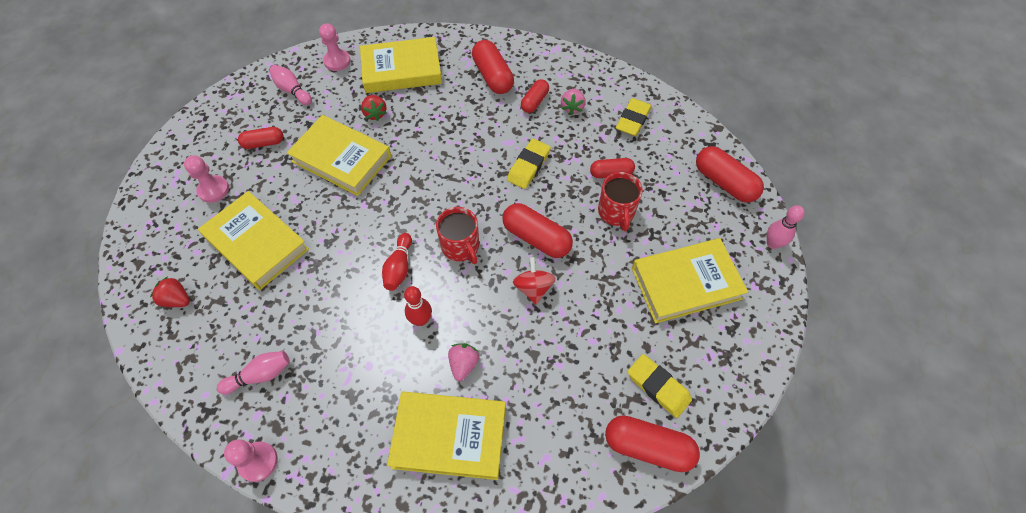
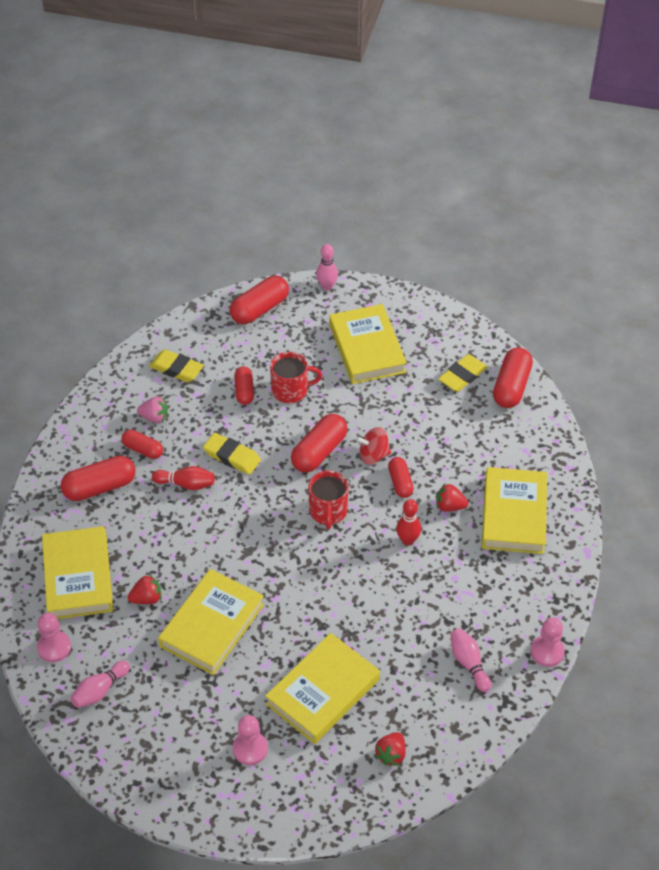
camera: 90 degrees left, 10 degrees down
(263, 143) = (183, 708): red capsule -> red capsule (400, 482)
(399, 267) = (352, 561): red bowling pin -> red bowling pin (186, 484)
(460, 246) = (328, 511): red mug -> red mug turned 120 degrees clockwise
(463, 364) = (450, 506): pink strawberry -> red strawberry

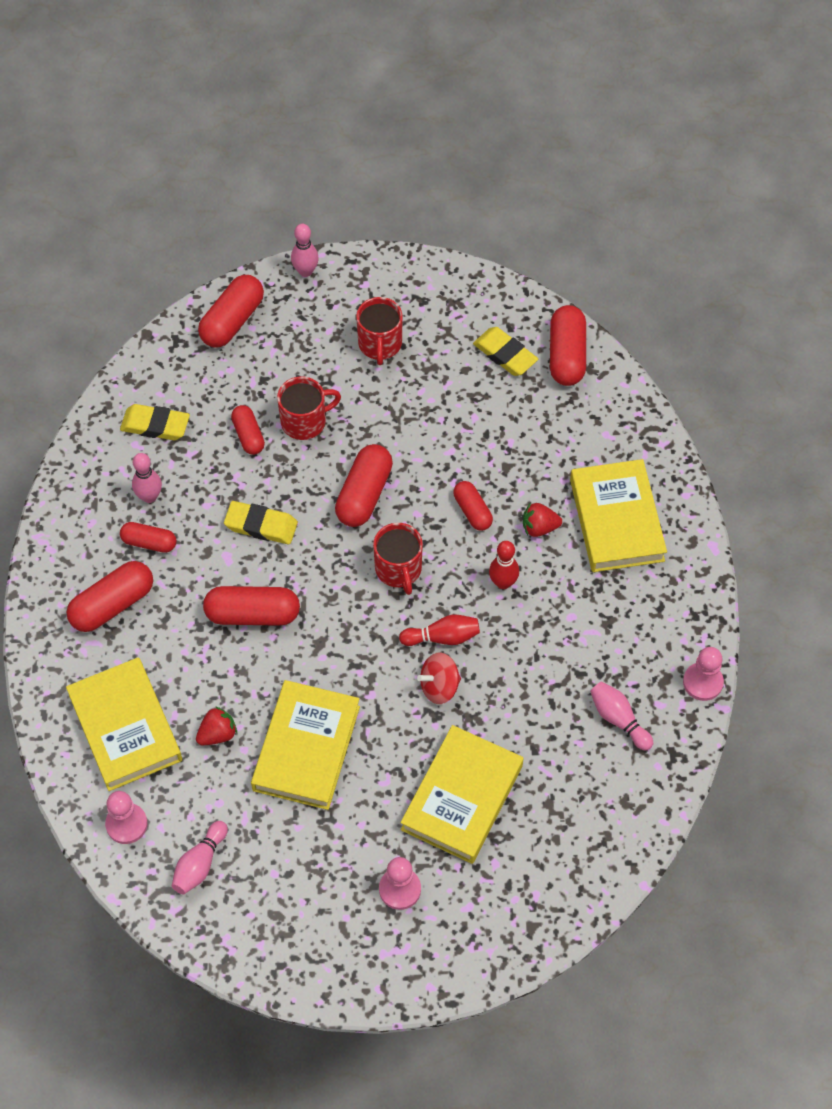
camera: 15 degrees left, 10 degrees up
(154, 417) = (149, 496): pink strawberry -> pink bowling pin
(186, 484) = (217, 575): red bowling pin -> red bowling pin (442, 637)
(203, 518) = (252, 614): none -> red capsule
(367, 348) = (380, 344): yellow book -> red mug
(373, 455) = (430, 483): red spinning top -> red spinning top (439, 687)
(391, 754) = (563, 853): red strawberry -> none
(462, 376) = (505, 354): yellow eraser -> yellow eraser turned 75 degrees counterclockwise

